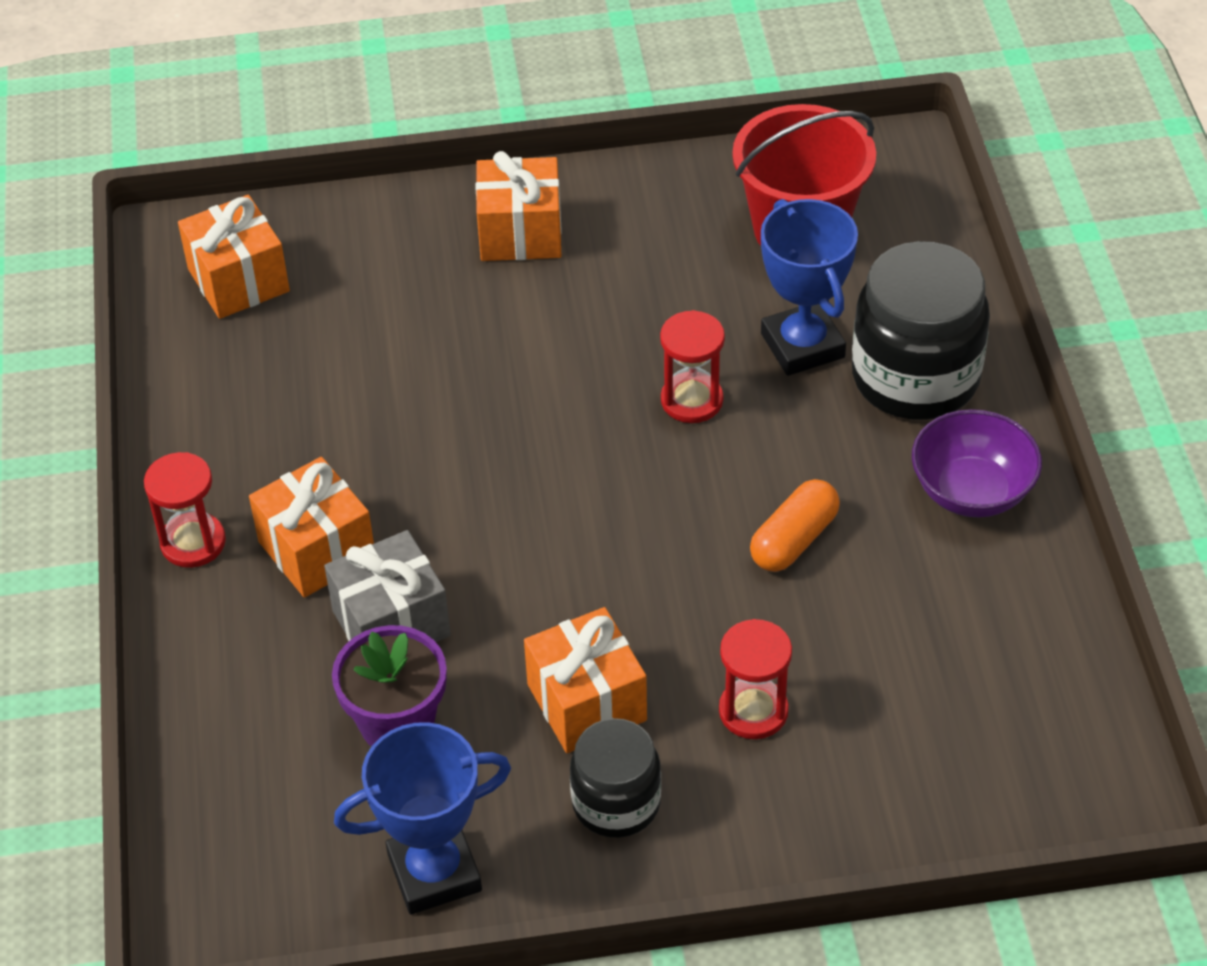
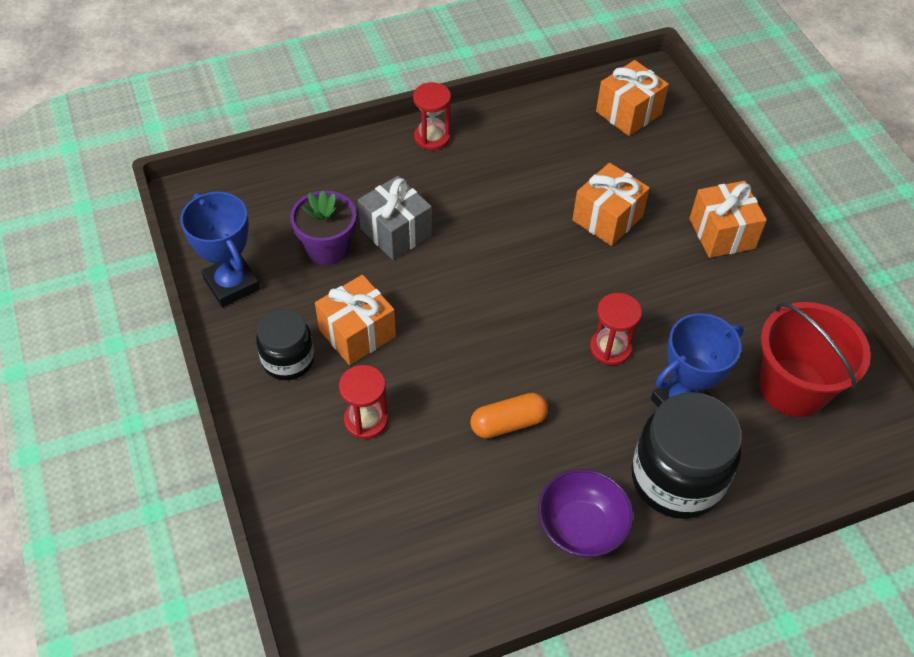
camera: 75 degrees right, 5 degrees up
(317, 550) = (440, 189): orange gift -> orange gift (607, 218)
(794, 540) = (508, 423): orange capsule -> orange capsule turned 45 degrees counterclockwise

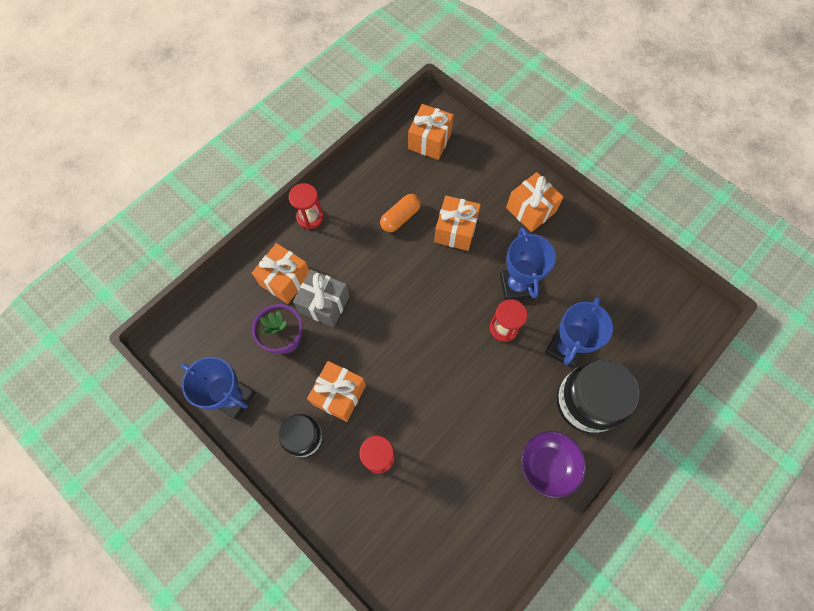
camera: 25 degrees left, 15 degrees up
(364, 189) = (285, 280): none -> orange gift
(508, 423) = (468, 414): orange capsule -> orange capsule (400, 217)
(654, 308) = (516, 285): none -> blue trophy
(793, 387) = (622, 304): red bucket -> none

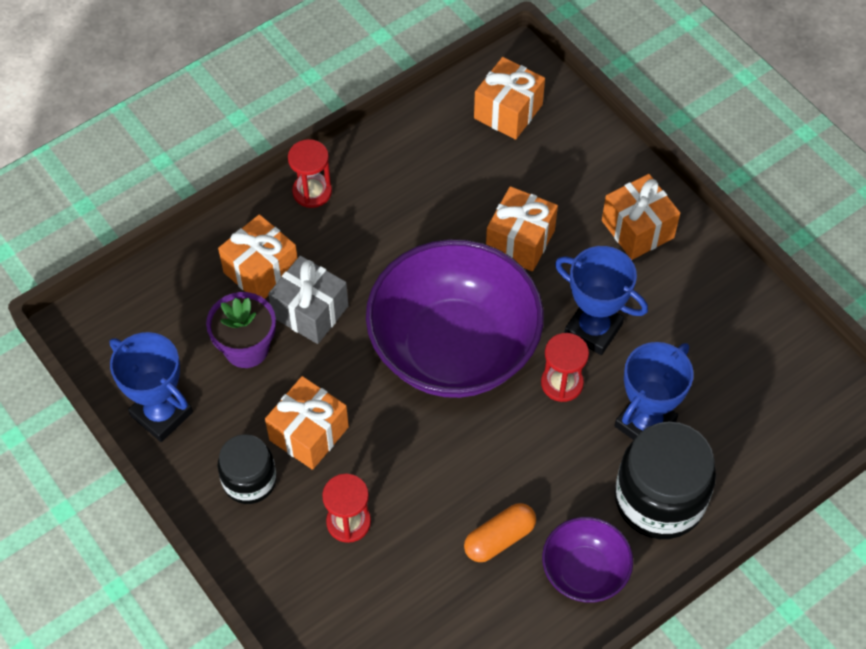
camera: 10 degrees right, 10 degrees down
(400, 217) = (443, 211): orange capsule -> orange capsule (499, 538)
(426, 315) = (454, 348): none -> purple bowl
(516, 285) = (593, 329): blue trophy -> blue trophy turned 60 degrees counterclockwise

